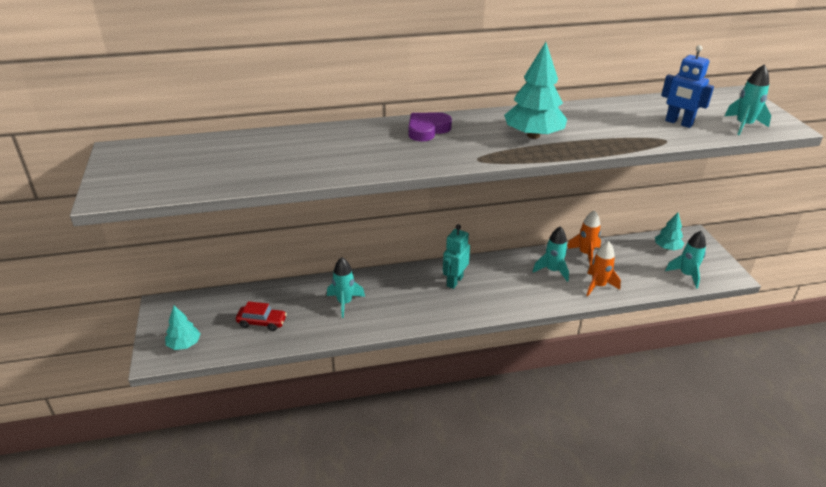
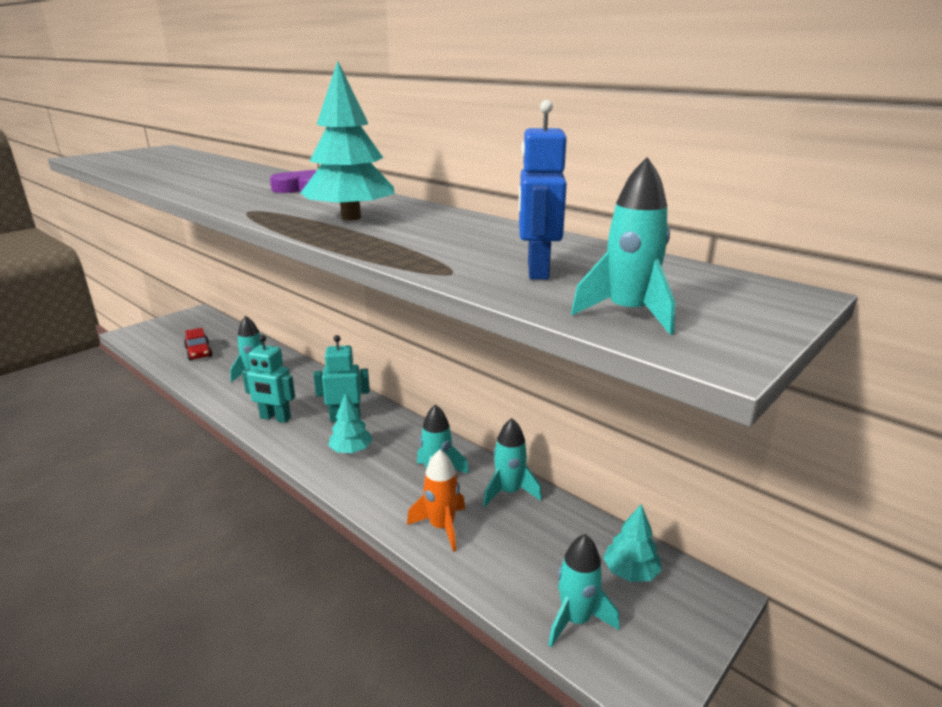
camera: 55 degrees right, 10 degrees down
(184, 344) = (151, 336): turquoise tree -> turquoise tree (351, 450)
(424, 310) = (275, 418): none -> turquoise robot
(585, 254) = (509, 492): orange rocket -> turquoise rocket

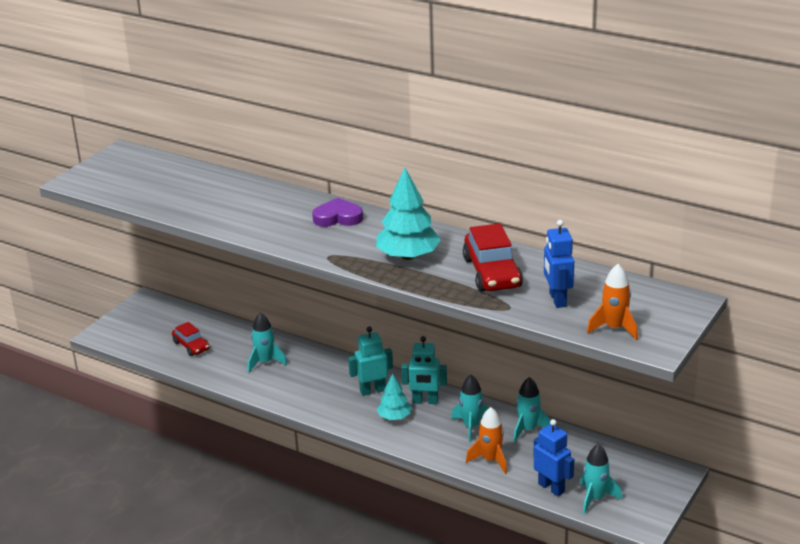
camera: 10 degrees left, 5 degrees up
(275, 418) = (314, 399): turquoise robot -> turquoise robot (425, 401)
(453, 239) = (492, 273): none -> red car
(512, 587) = (551, 488): none -> blue robot
(628, 313) = (614, 328): turquoise rocket -> orange rocket
(630, 572) = (623, 467): turquoise tree -> none

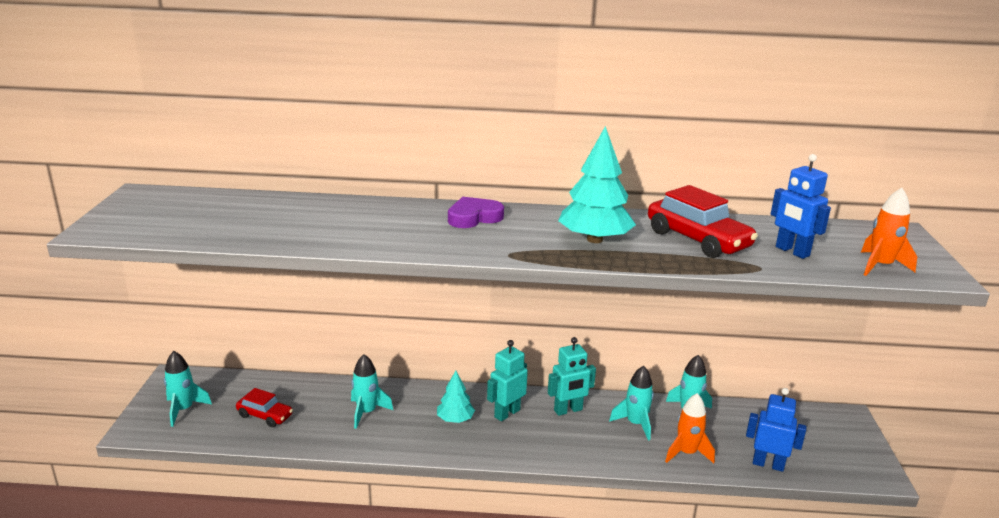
camera: 30 degrees left, 5 degrees down
(394, 417) = (553, 435): turquoise tree -> turquoise tree (455, 419)
(595, 498) = (815, 463): turquoise rocket -> turquoise rocket (184, 409)

